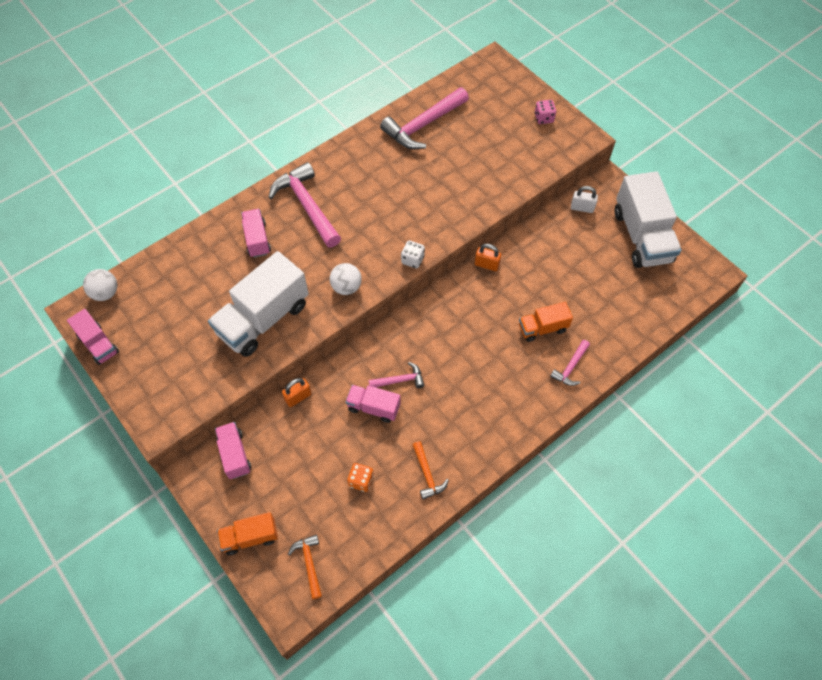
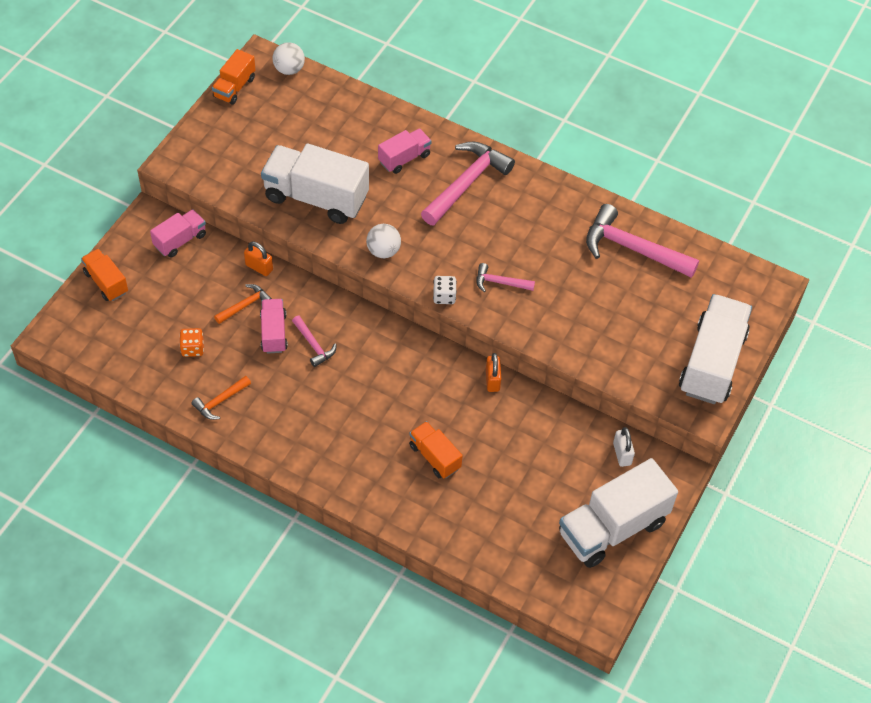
camera: 65 degrees right, 5 degrees down
(98, 344) = (234, 87): pink truck -> orange truck
(309, 563) = (98, 336): orange hammer -> orange hammer (245, 305)
(543, 118) = (712, 363): pink dice -> white truck
(570, 367) = (397, 497): pink hammer -> pink hammer (500, 282)

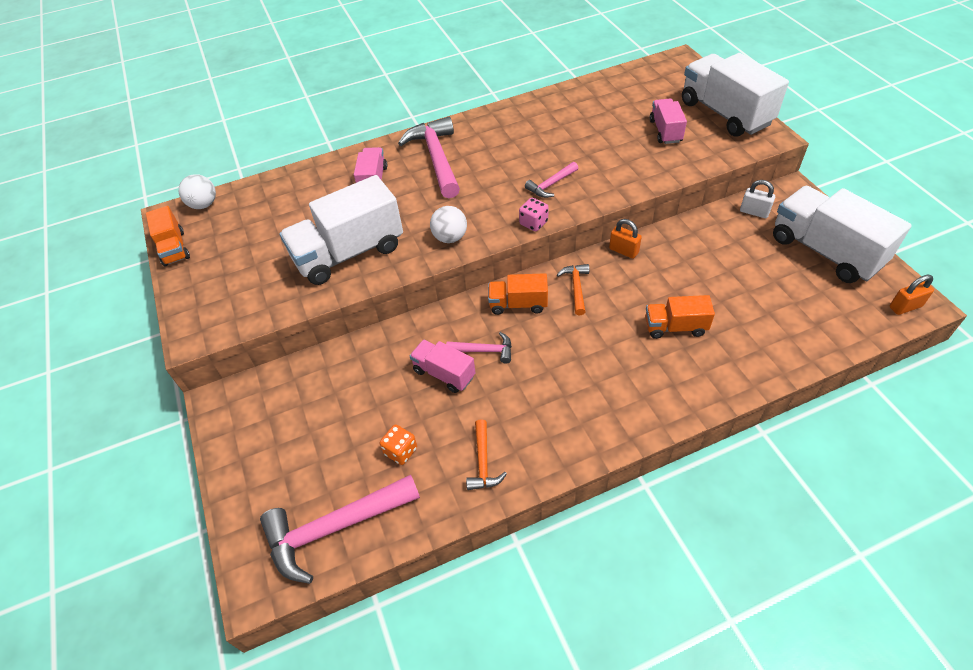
camera: 45 degrees left, 5 degrees down
(106, 282) = (249, 485): orange truck -> orange truck (518, 304)
(180, 240) = (271, 391): pink truck -> pink truck (665, 131)
(245, 305) = (393, 379): orange hammer -> orange hammer (576, 287)
(259, 267) = (363, 346): orange padlock -> orange padlock (905, 307)
(444, 296) = (533, 223): white dice -> pink dice
(612, 527) = (825, 251): white truck -> white truck turned 135 degrees clockwise
(632, 248) = (585, 105): pink hammer -> pink hammer (334, 528)

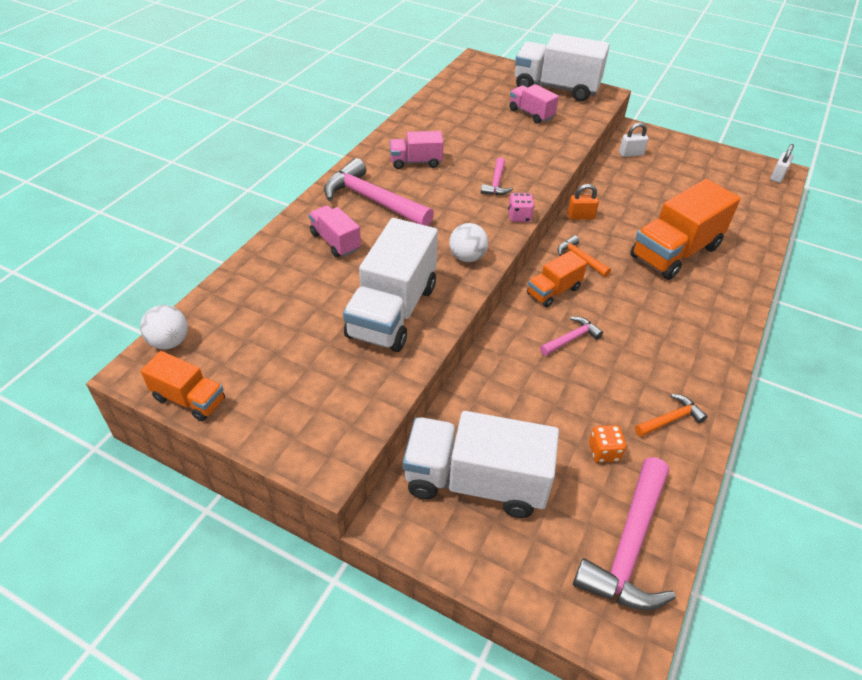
camera: 45 degrees left, 5 degrees down
(444, 373) = (563, 373): pink truck -> pink truck (416, 162)
(483, 462) = (671, 419): orange hammer -> orange hammer turned 75 degrees counterclockwise
(675, 327) = (675, 252): orange truck -> orange truck, size x1.89
(825, 251) = (699, 161): white truck -> white truck (476, 481)
(905, 307) = (777, 176): orange padlock -> white padlock

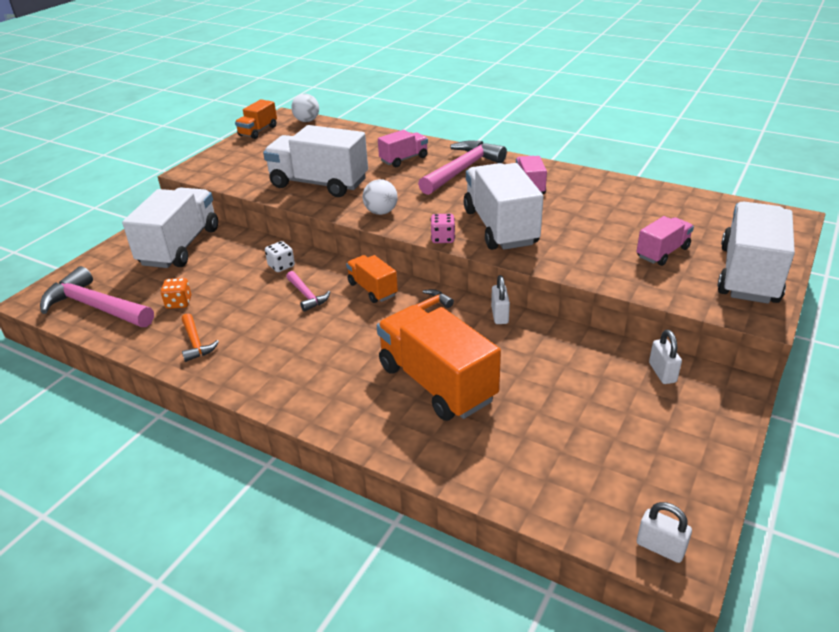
camera: 95 degrees right, 10 degrees down
(496, 183) = (500, 227): pink hammer -> white truck
(517, 366) = (281, 266): none -> white dice
(580, 216) = (499, 315): orange padlock -> white padlock

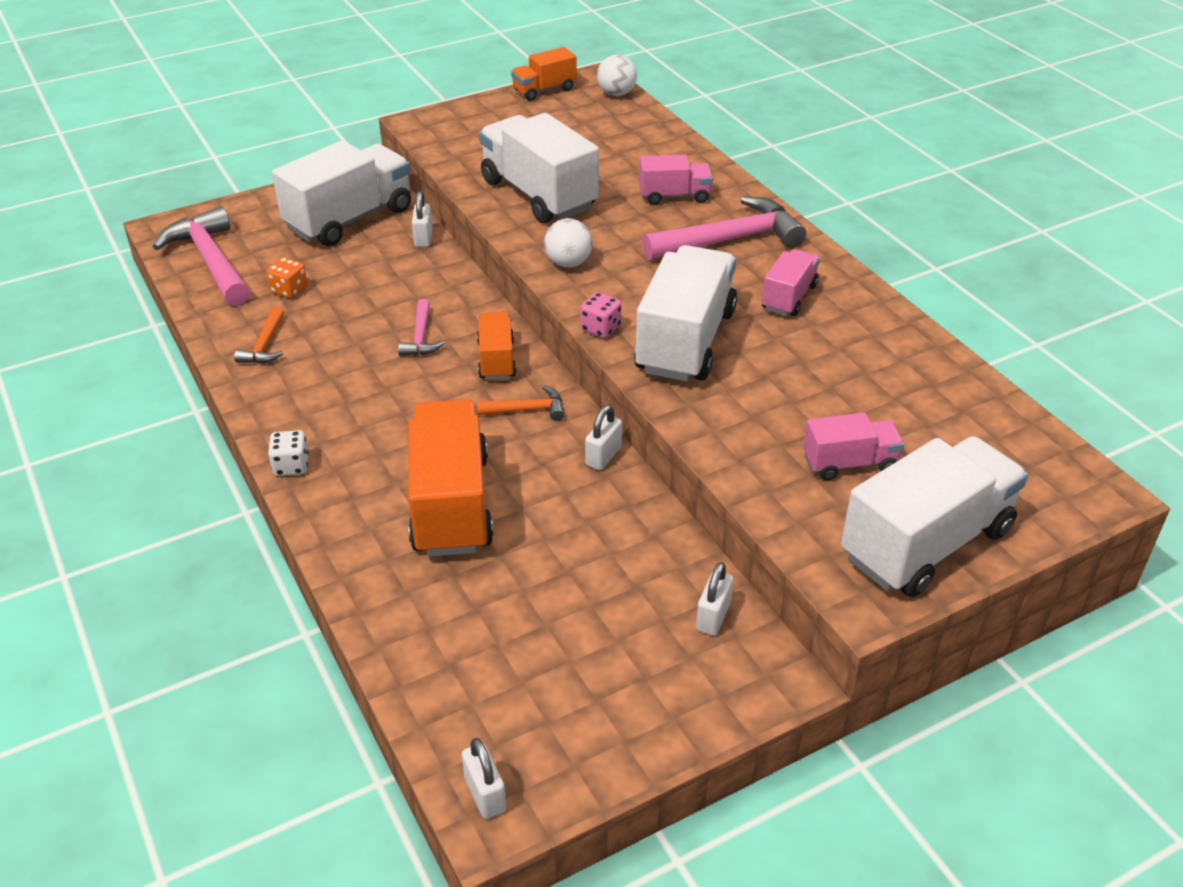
camera: 30 degrees right, 5 degrees up
(246, 240) = (423, 238): none -> white padlock
(281, 266) = (429, 287): white dice -> white dice (291, 466)

